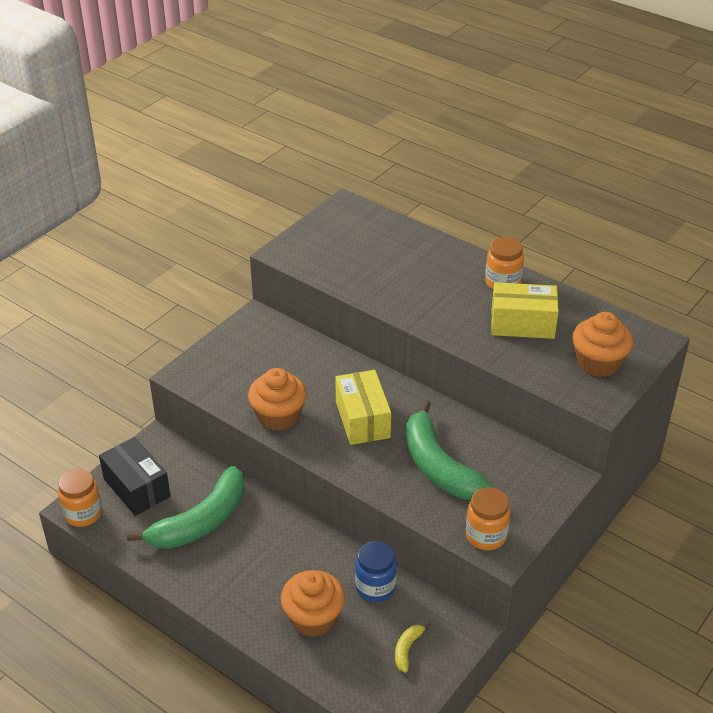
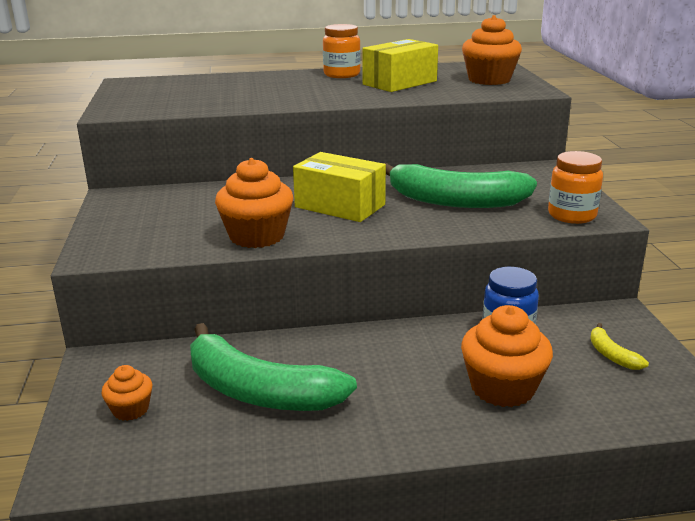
camera: 45 degrees left, 15 degrees down
(83, 514) = (87, 474): orange jar -> none
(137, 488) = (130, 409): black box -> orange cupcake
(201, 521) = (258, 391): green banana -> green banana turned 120 degrees clockwise

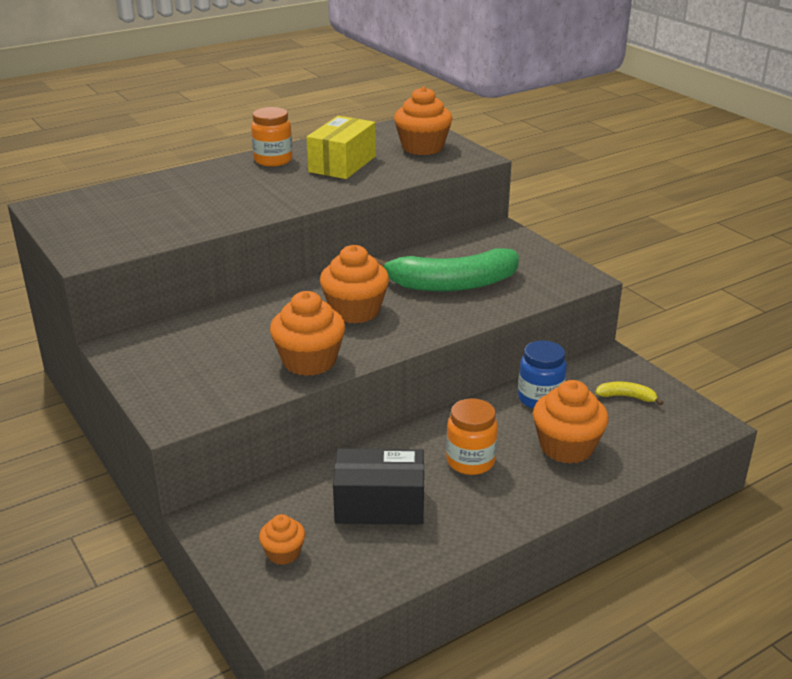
camera: 25 degrees left, 5 degrees up
(258, 391) = (379, 505): green banana -> black box
(340, 206) = (355, 311): yellow box -> orange cupcake
(572, 215) = (557, 280): orange jar -> orange jar (470, 461)
(611, 355) = (626, 397): yellow banana -> yellow banana turned 150 degrees clockwise

